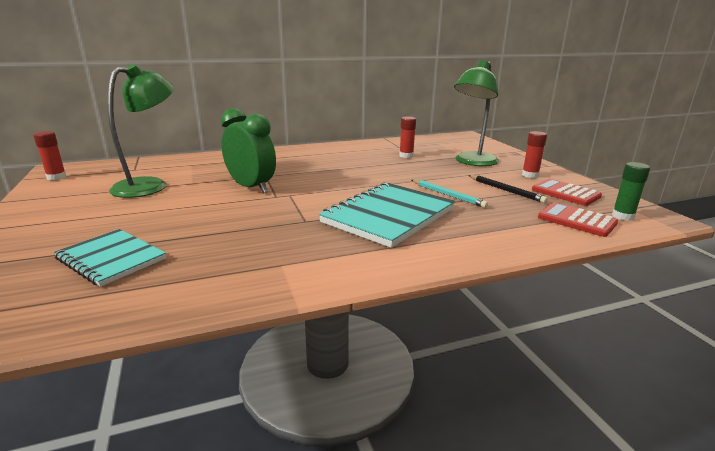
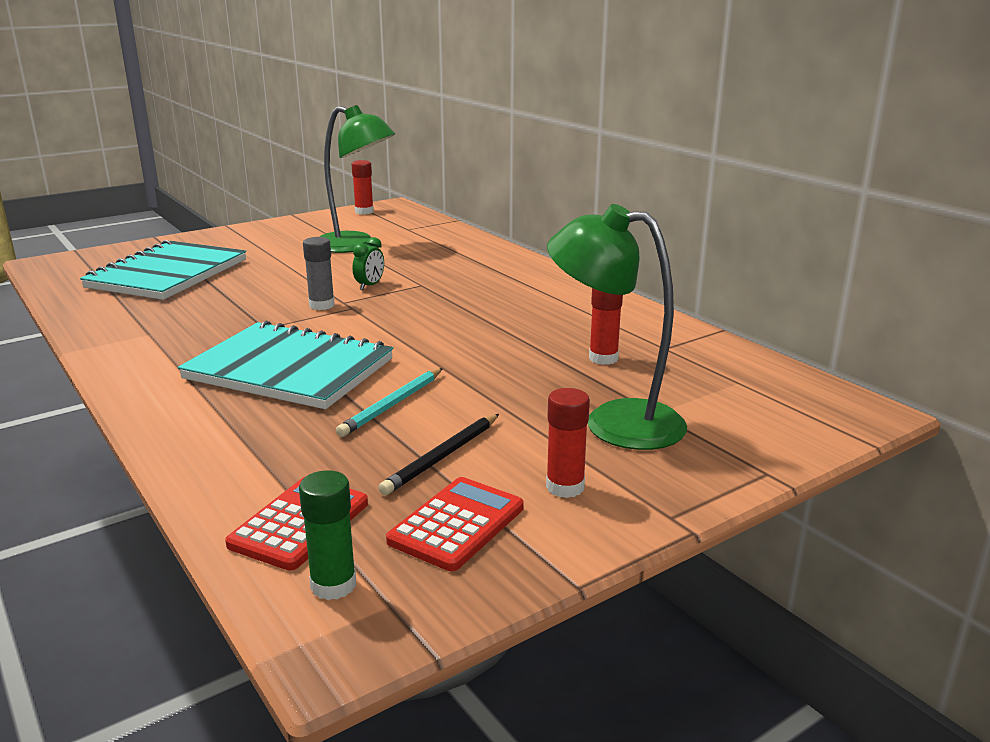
camera: 75 degrees right, 0 degrees up
(111, 259) = (167, 274): turquoise notebook -> turquoise notebook, size x1.59
(251, 187) = (370, 286): green clock -> green clock, size x0.46
(276, 202) = (321, 305): none -> grey glue stick

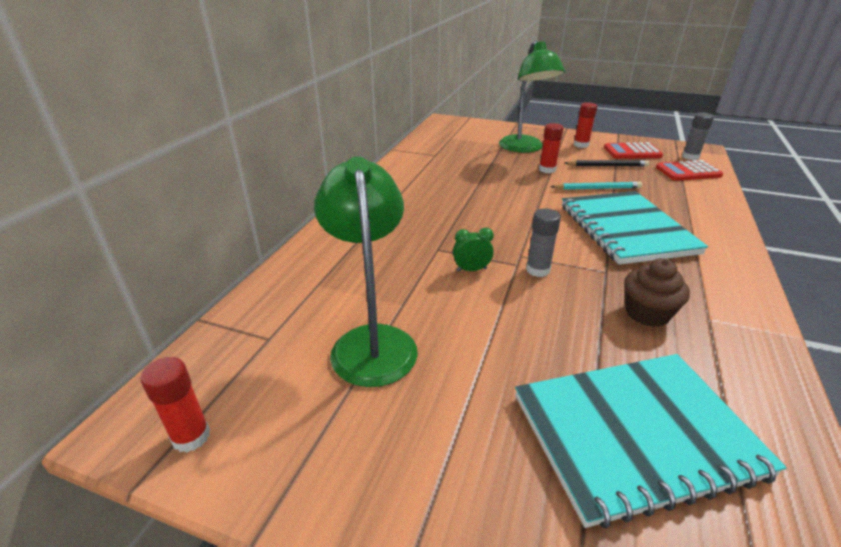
camera: 125 degrees left, 10 degrees up
(203, 317) = (647, 313): none -> brown cupcake
(333, 585) = (690, 157): green glue stick -> grey glue stick
(603, 358) = (469, 163): red glue stick -> red glue stick (547, 170)

